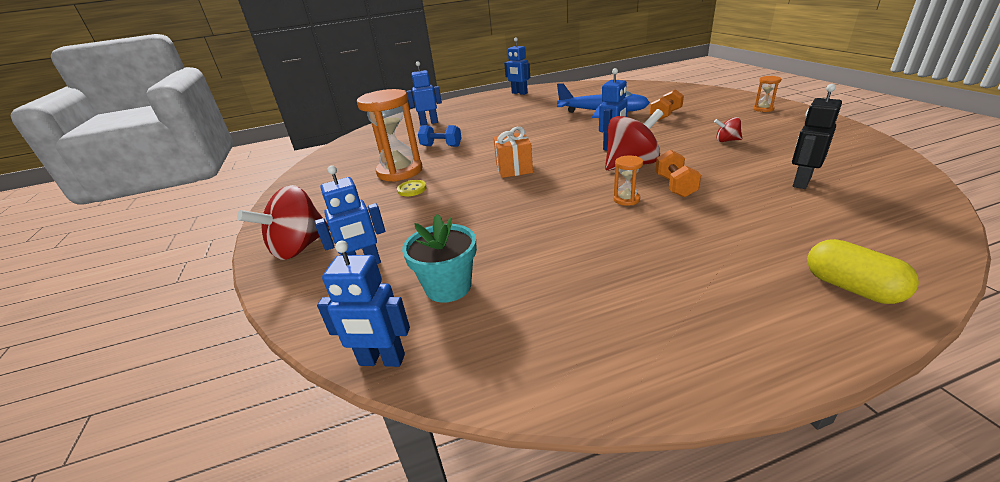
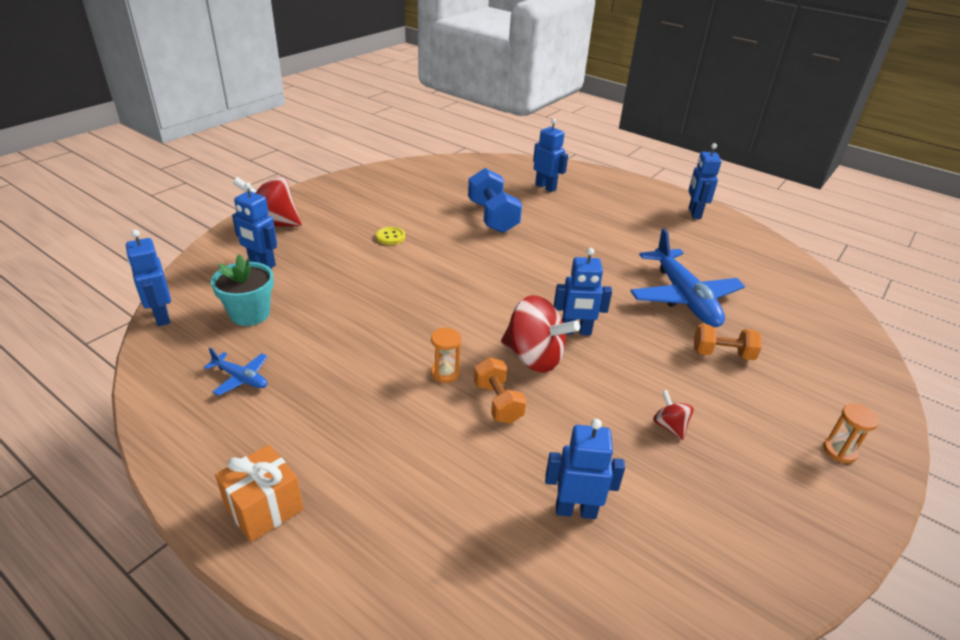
camera: 50 degrees right, 5 degrees up
(400, 171) = (421, 216): orange hourglass -> none
(441, 146) = (492, 217): blue dumbbell -> blue dumbbell, size x1.58
(514, 168) = (470, 280): orange gift -> orange gift (264, 508)
(559, 310) = (241, 378): none -> blue plane
(675, 186) = (498, 402): orange dumbbell -> orange dumbbell turned 75 degrees counterclockwise
(801, 182) = (575, 510): black robot -> blue robot
(851, 287) = (342, 559): yellow capsule -> none

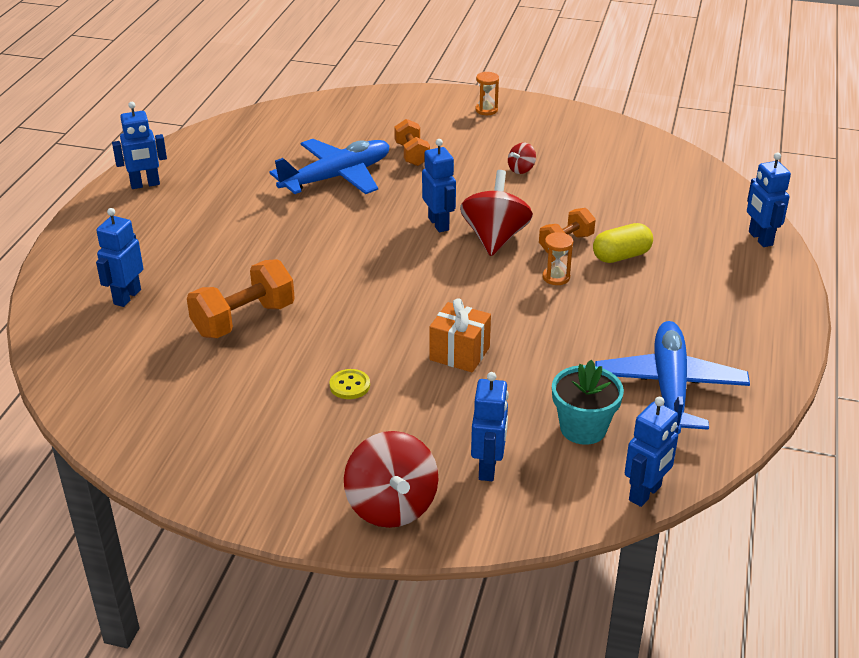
camera: 110 degrees left, 0 degrees up
(241, 378) = (669, 387): blue plane -> blue plane, size x2.19
(264, 508) = (764, 314): orange gift -> orange gift (459, 353)
(450, 436) = (621, 256): none -> yellow capsule
(492, 217) = (244, 320): blue dumbbell -> orange dumbbell
(575, 510) = (634, 194): blue robot -> blue robot (760, 239)

